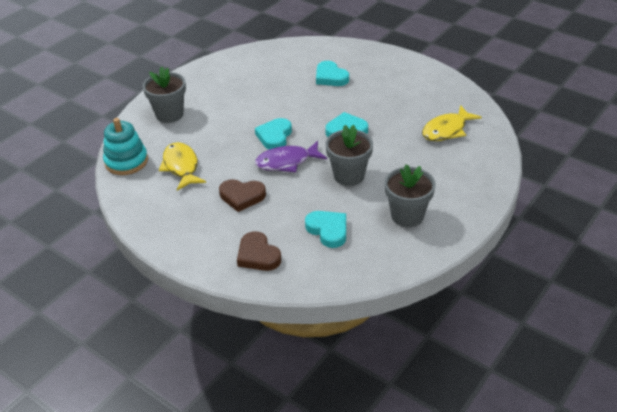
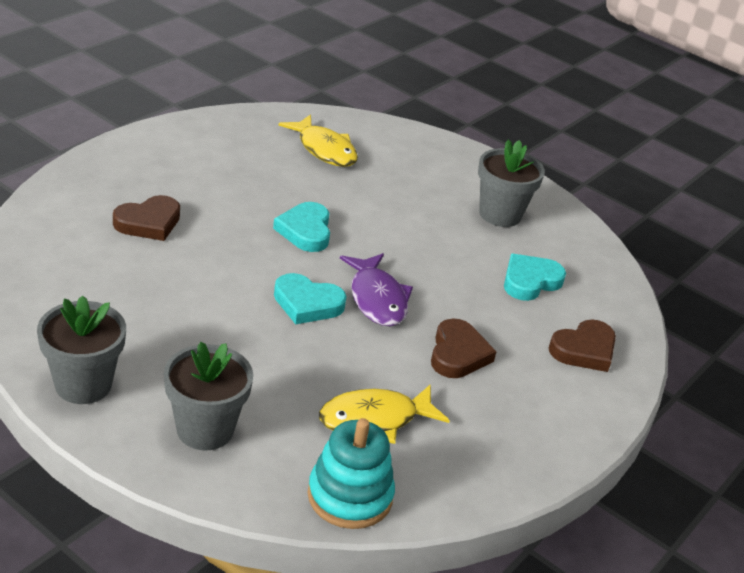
camera: 95 degrees left, 5 degrees down
(330, 77) = (148, 222): turquoise heart -> brown heart
(349, 176) = (416, 246): grey flower pot -> grey flower pot (83, 384)

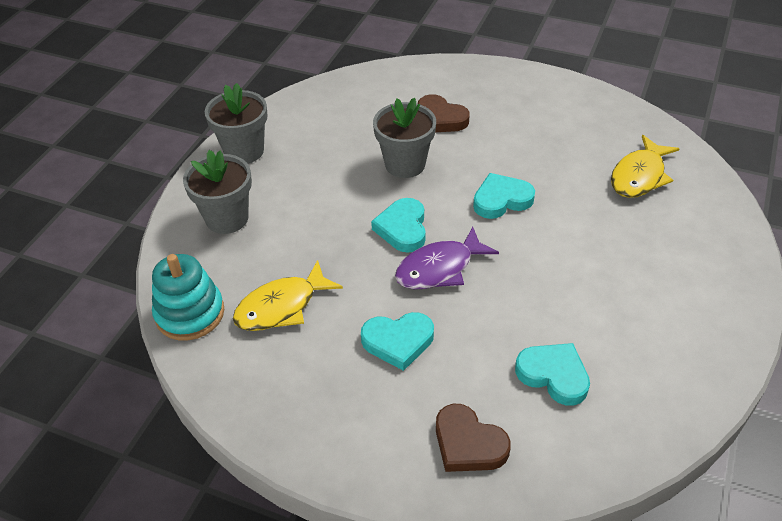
camera: 80 degrees right, 10 degrees up
(375, 420) = (281, 306): yellow fish -> yellow fish turned 90 degrees counterclockwise
(458, 354) = (398, 341): brown heart -> turquoise heart
(500, 214) = (654, 326): grey flower pot -> grey flower pot (405, 164)

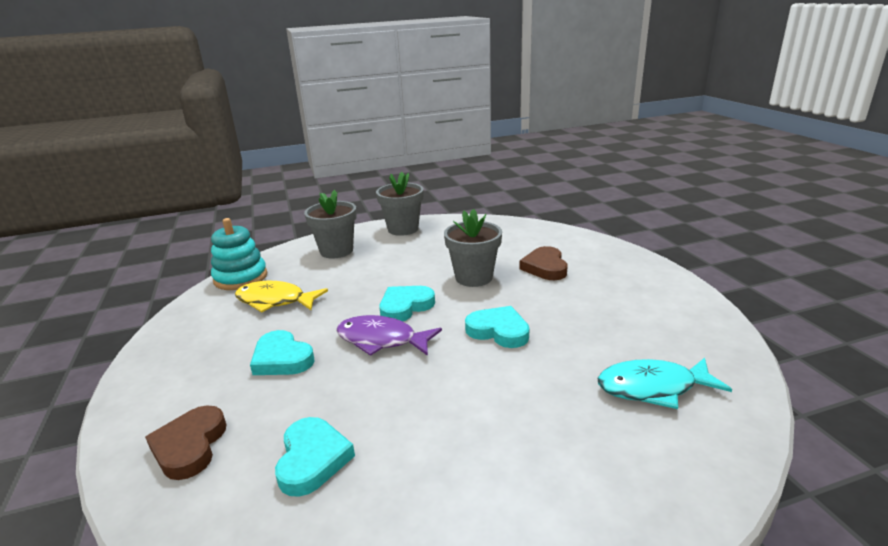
camera: 50 degrees right, 20 degrees down
(639, 176) = (653, 388): yellow fish -> turquoise fish

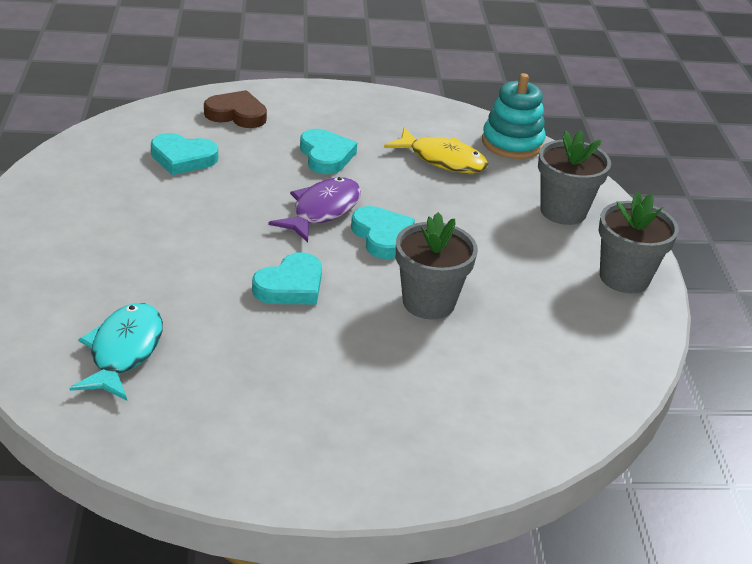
camera: 100 degrees right, 10 degrees up
(275, 301) = (442, 160): yellow fish -> yellow fish turned 90 degrees clockwise
(282, 359) = (326, 156): turquoise heart -> turquoise heart turned 105 degrees clockwise
(545, 267) = (427, 375): brown heart -> none

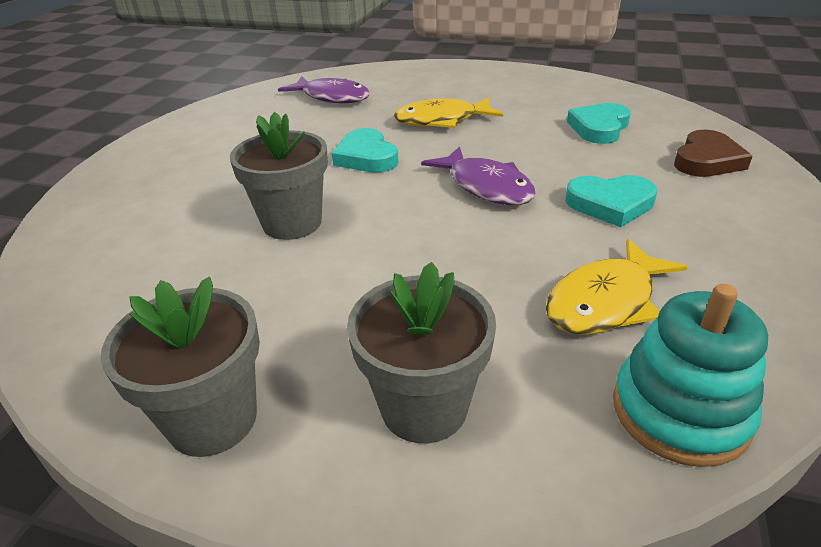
camera: 115 degrees right, 0 degrees up
(123, 351) = (332, 97): turquoise fish -> purple fish
(185, 250) = (442, 120): none -> yellow fish
(382, 236) = (423, 215): turquoise heart -> none

